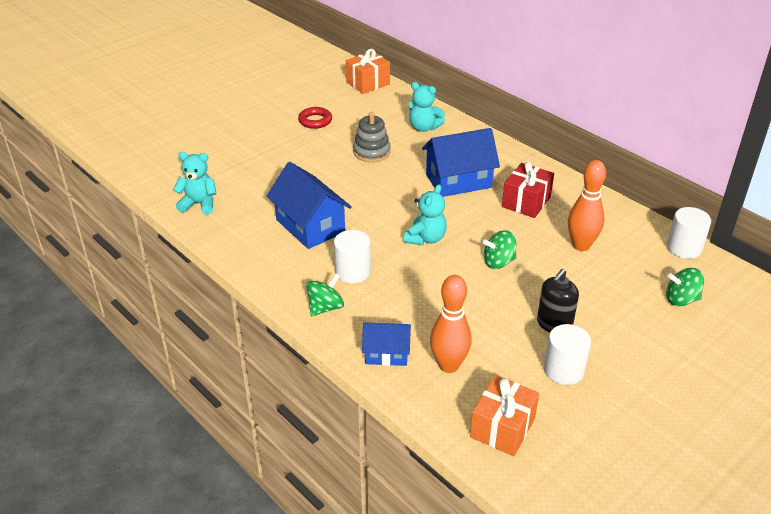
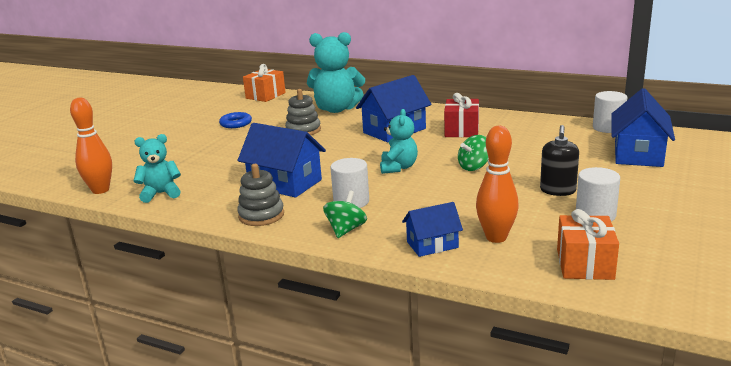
camera: 20 degrees left, 15 degrees down
(266, 263) = (261, 215): none -> grey stacking toy
(315, 121) = (236, 123): red ring -> blue ring
(424, 127) = (336, 109): turquoise teddy bear -> turquoise teddy bear, size x1.68
(581, 245) = (530, 143): orange bowling pin -> orange bowling pin (100, 190)
(681, 299) = (638, 154): green spinning top -> blue house

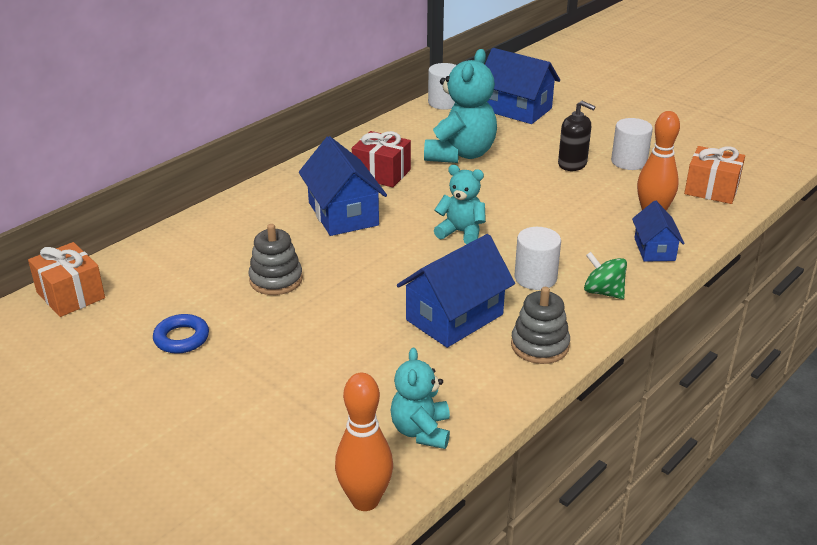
camera: 75 degrees left, 10 degrees up
(336, 109) = (215, 241): turquoise teddy bear -> turquoise teddy bear (460, 154)
(474, 167) = (490, 190): green spinning top -> none

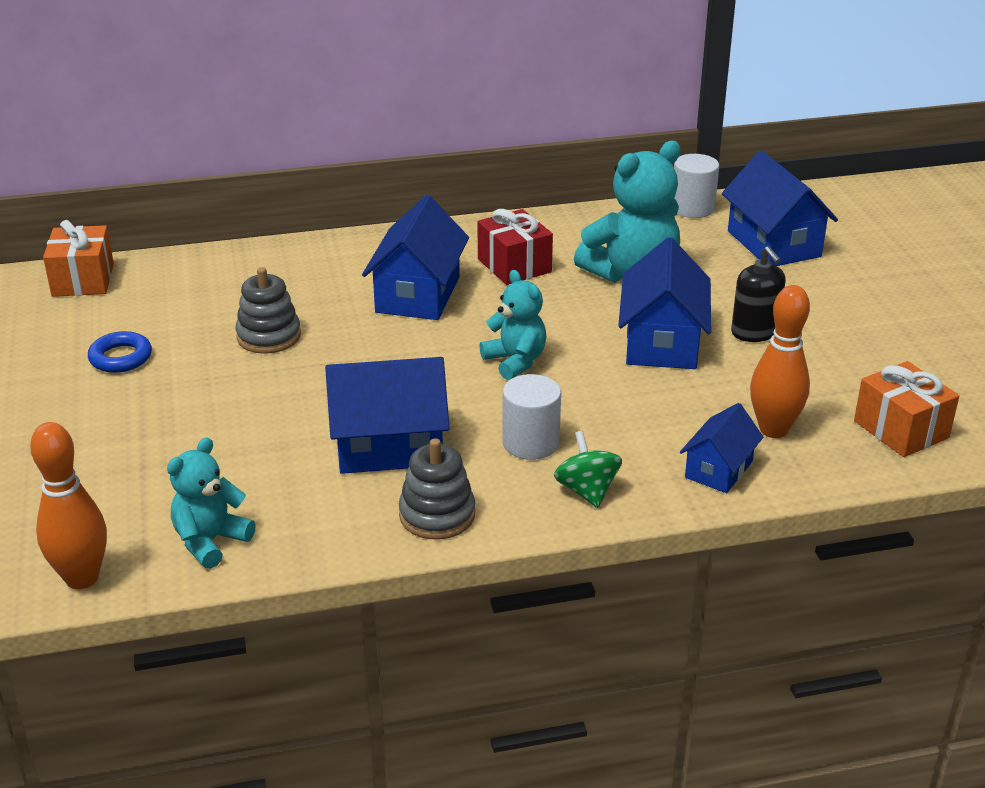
camera: 35 degrees right, 0 degrees up
(530, 188) = (662, 342): none -> blue house
(629, 162) = (834, 355): white cylinder -> none

